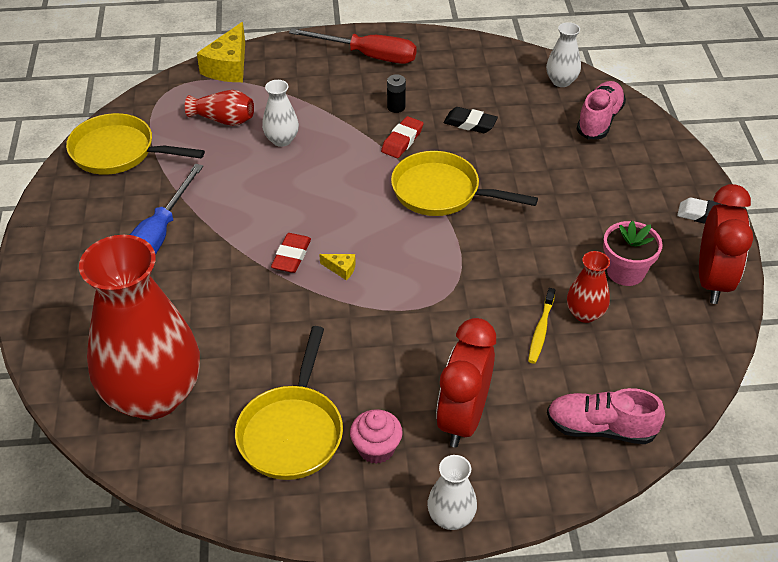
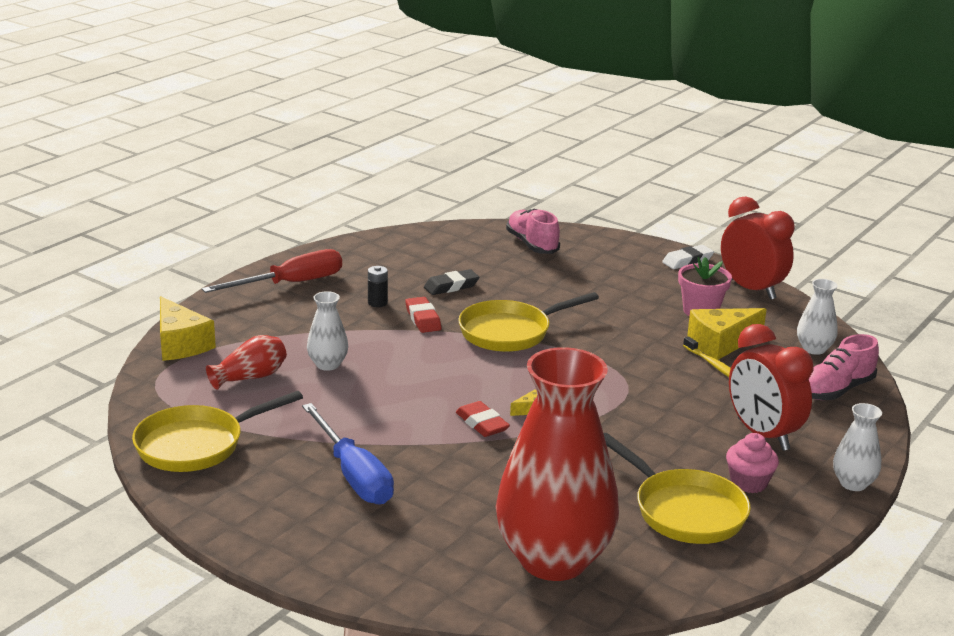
camera: 50 degrees left, 20 degrees down
(561, 81) = (465, 235): white vase -> white vase (814, 349)
(585, 313) = (721, 343): red vase -> yellow cheese

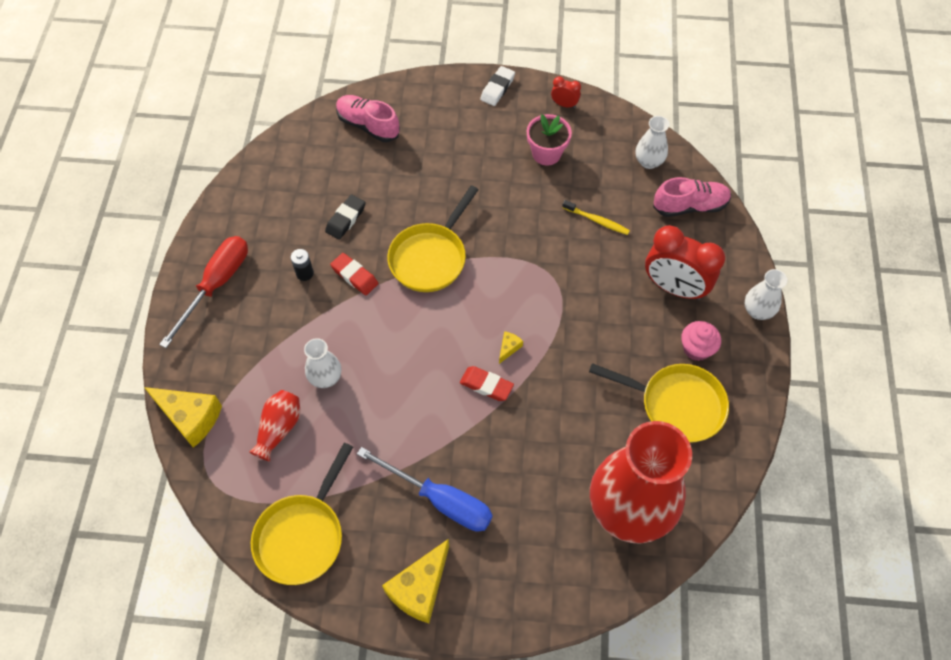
camera: 30 degrees left, 35 degrees up
(721, 343) = (584, 189): yellow cheese -> yellow cheese (420, 588)
(751, 289) = (564, 104): red clock -> red clock, size x0.45
(836, 390) = (690, 206): pink shoe -> pink shoe turned 120 degrees counterclockwise

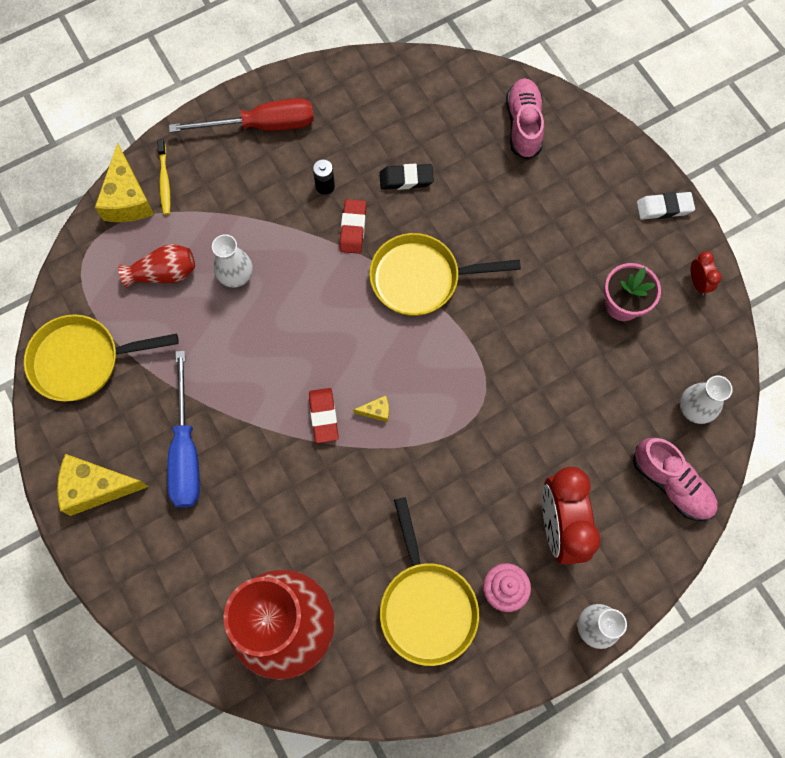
camera: 55 degrees right, 10 degrees up
(597, 220) = (580, 402): yellow toothbrush -> yellow toothbrush (164, 181)

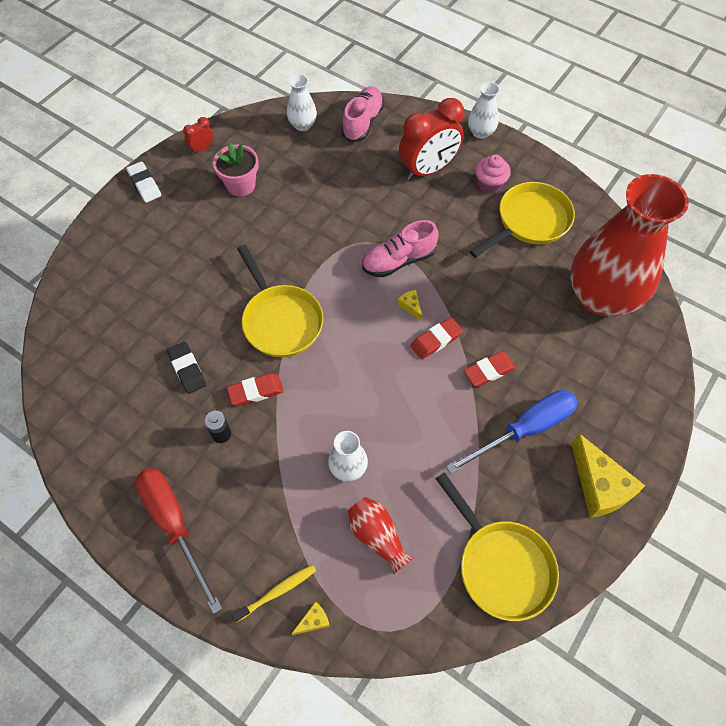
camera: 115 degrees left, 10 degrees down
(127, 198) = (313, 621): yellow cheese -> yellow cheese, size x0.45
(263, 450) = (489, 371): none -> red eraser
(523, 125) = (97, 301): pink shoe -> pink shoe (398, 260)

